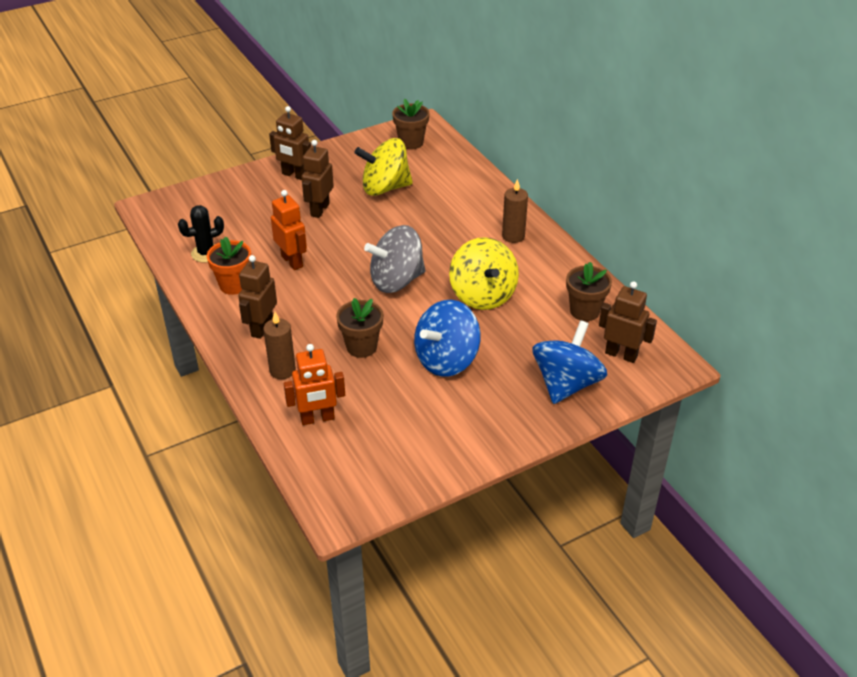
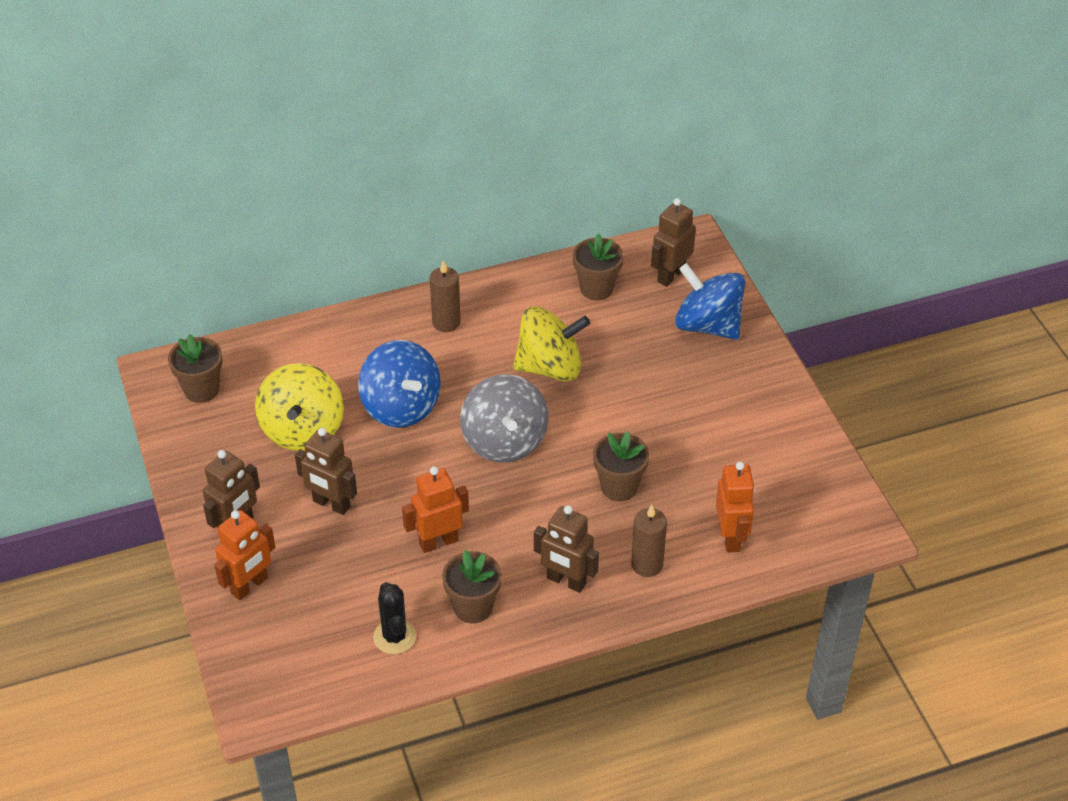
camera: 80 degrees left, 5 degrees up
(234, 285) = (473, 607): orange flower pot -> brown flower pot
(245, 188) = (250, 586): none -> orange robot
(446, 360) = (654, 414): blue spinning top -> blue spinning top (401, 407)

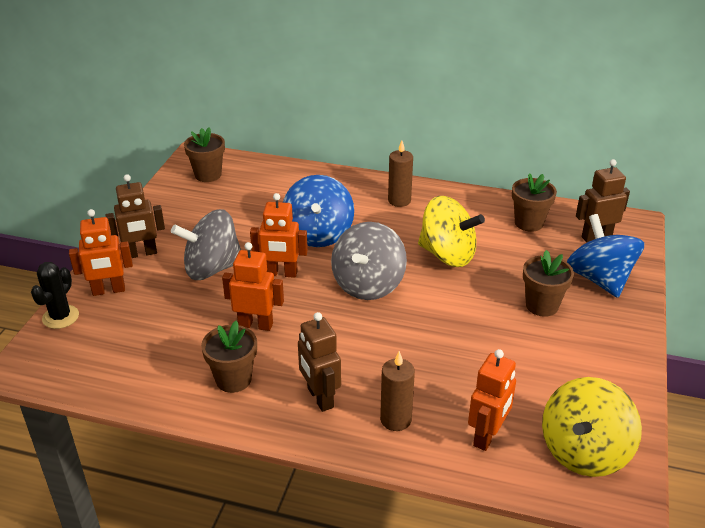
camera: 35 degrees right, 10 degrees down
(302, 430) = (242, 220): yellow spinning top -> yellow spinning top (584, 451)
(331, 504) = (212, 268): brown robot -> grey spinning top
(394, 637) = (160, 369): black cactus -> black cactus (60, 317)
(408, 473) = (281, 273): none -> orange robot
(619, 487) = (426, 353): brown flower pot -> brown flower pot (542, 305)

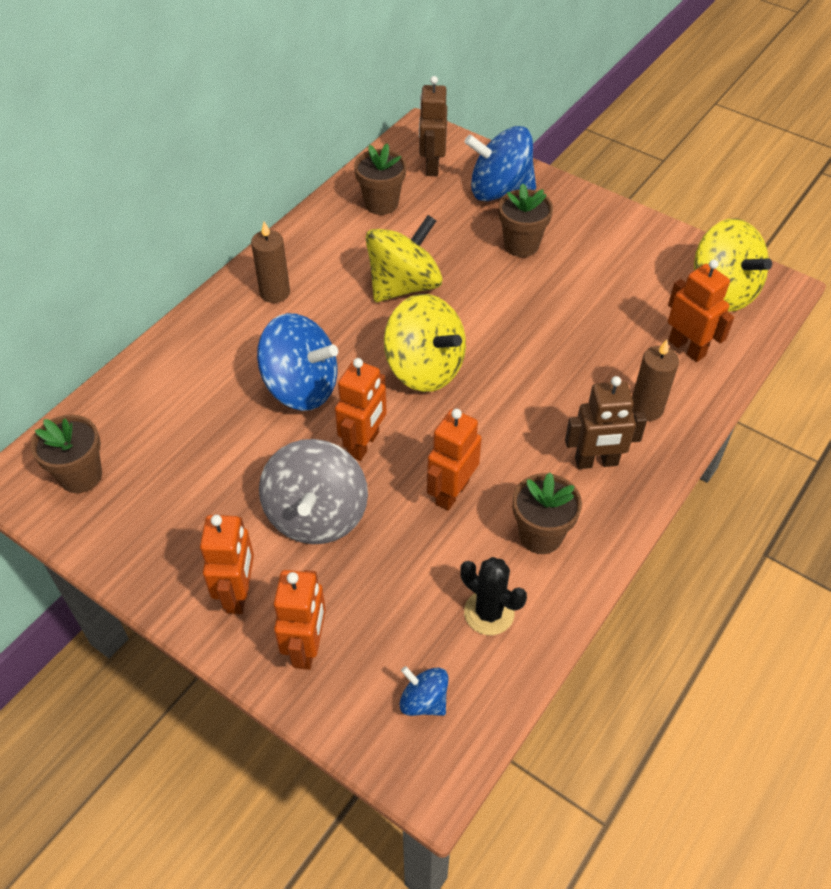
camera: 70 degrees left, 15 degrees up
(60, 317) = (340, 717): black cactus -> black cactus (489, 613)
(78, 350) = (424, 701): none -> blue spinning top
(141, 253) = (238, 593): brown robot -> orange robot
(368, 285) = (425, 368): grey spinning top -> yellow spinning top

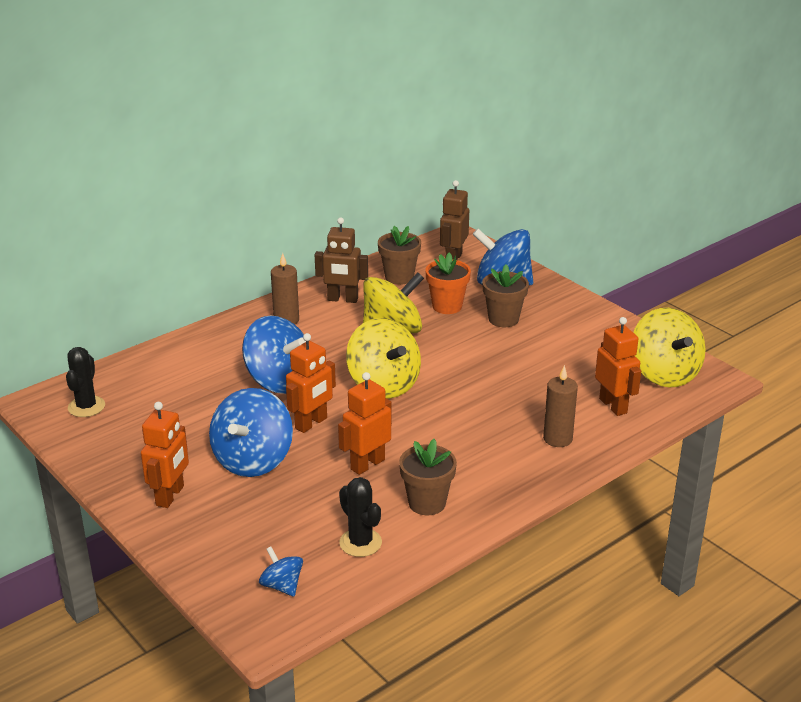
camera: 15 degrees right, 20 degrees down
(81, 475) = (86, 407): brown flower pot -> black cactus
(307, 647) = (207, 537): orange robot -> none
(316, 515) = (253, 460): grey spinning top -> blue spinning top
(451, 237) = (447, 306): none -> orange flower pot
(596, 462) = (497, 465): brown robot -> brown robot (342, 299)

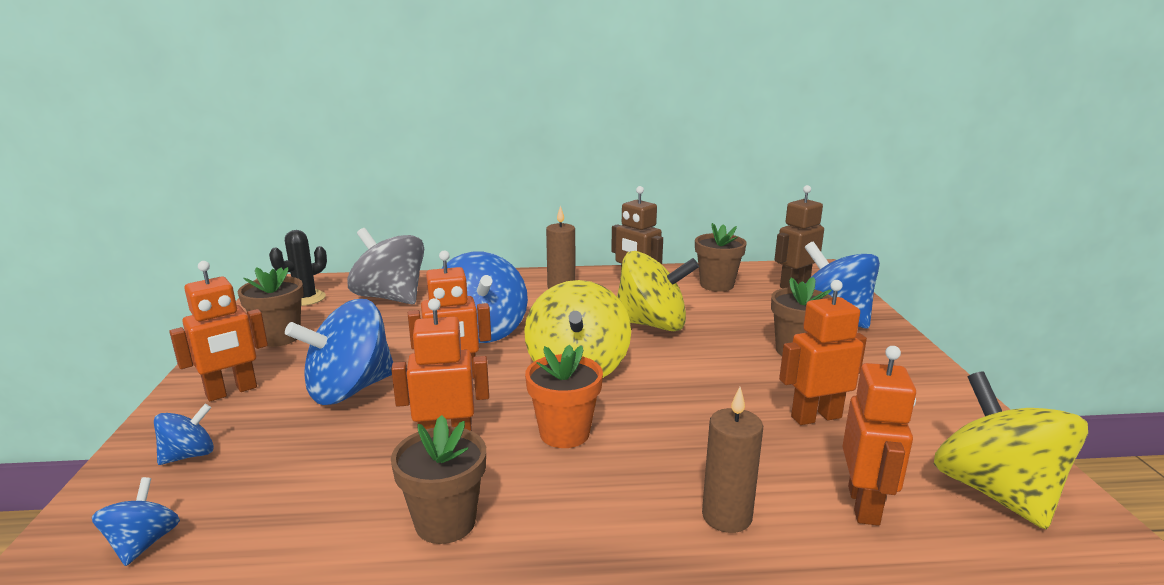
camera: 35 degrees right, 10 degrees down
(129, 446) = (279, 337): none -> brown flower pot
(160, 379) = (390, 297): none -> grey spinning top
(220, 540) = (189, 455): none -> blue spinning top
(360, 543) = (300, 535): black cactus -> none
(447, 306) = (740, 321): orange flower pot -> orange flower pot (564, 433)
(552, 363) = (815, 417): none -> orange robot
(664, 374) = (995, 492): yellow spinning top -> yellow spinning top turned 150 degrees clockwise

